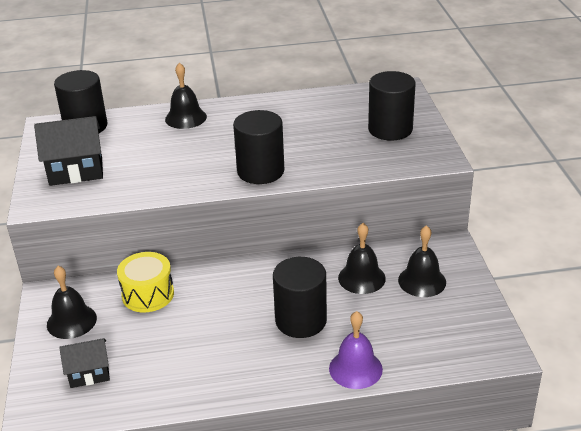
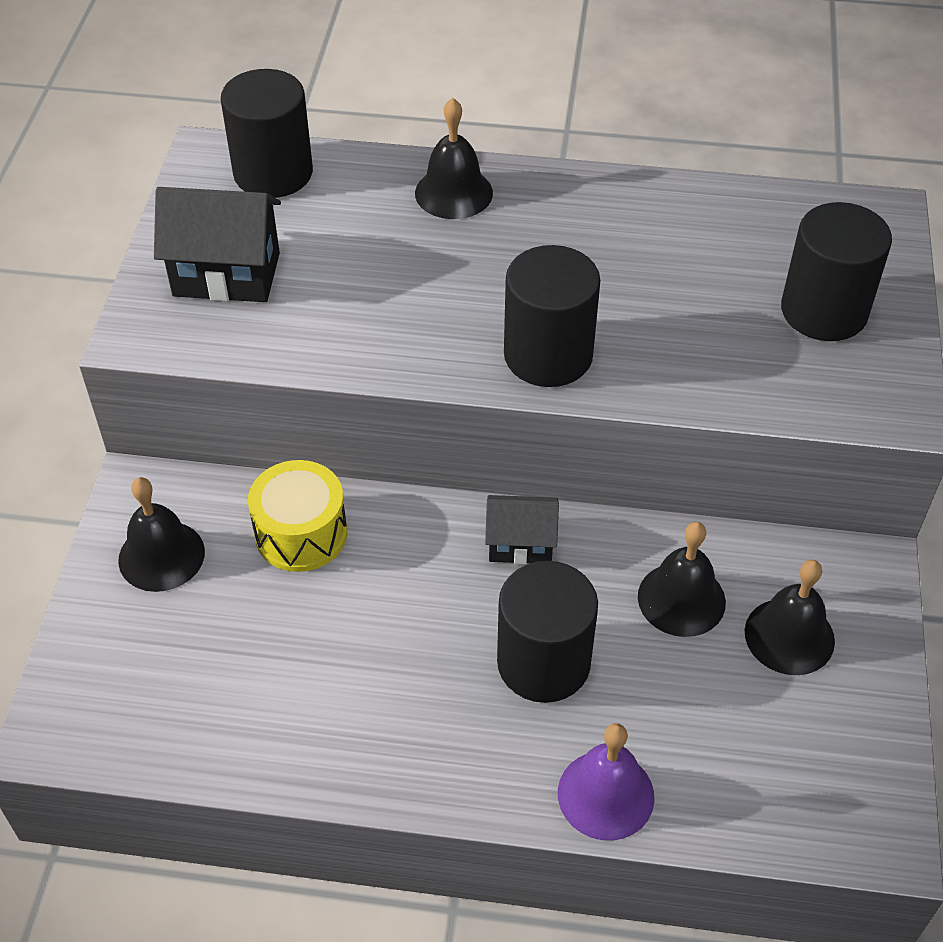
camera: 15 degrees right, 15 degrees up
(89, 374) = (159, 673): black house -> black house (520, 544)

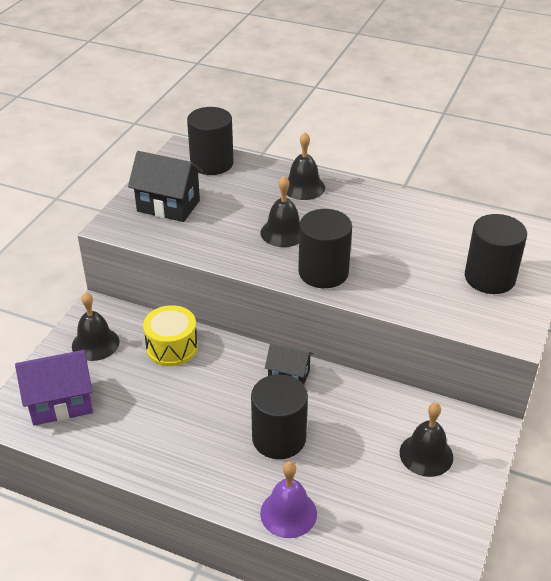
camera: 15 degrees right, 10 degrees down
(142, 684) = (61, 403): none -> purple house
(681, 599) = (369, 422): black bell -> black bell (283, 232)

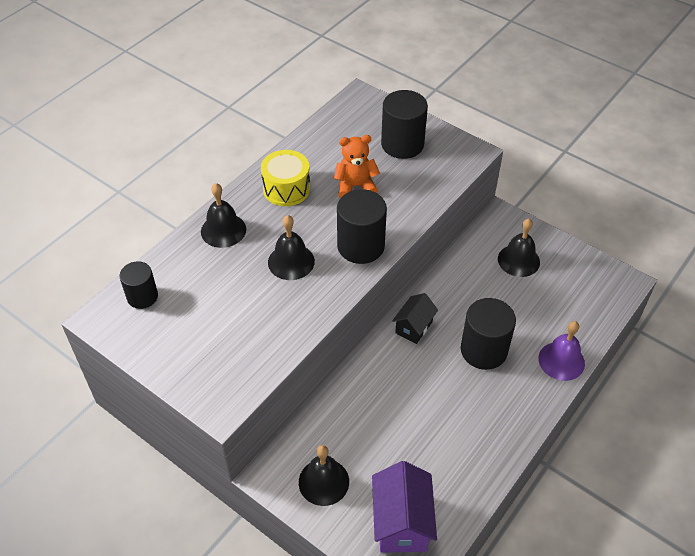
camera: 75 degrees left, 10 degrees up
(168, 206) = (205, 348): black house -> none
(172, 347) = (350, 412): yellow drum -> yellow drum (286, 189)
(212, 163) = (142, 296): black cylinder -> black cylinder, size x0.62
(404, 255) = (355, 186): none -> orange teddy bear

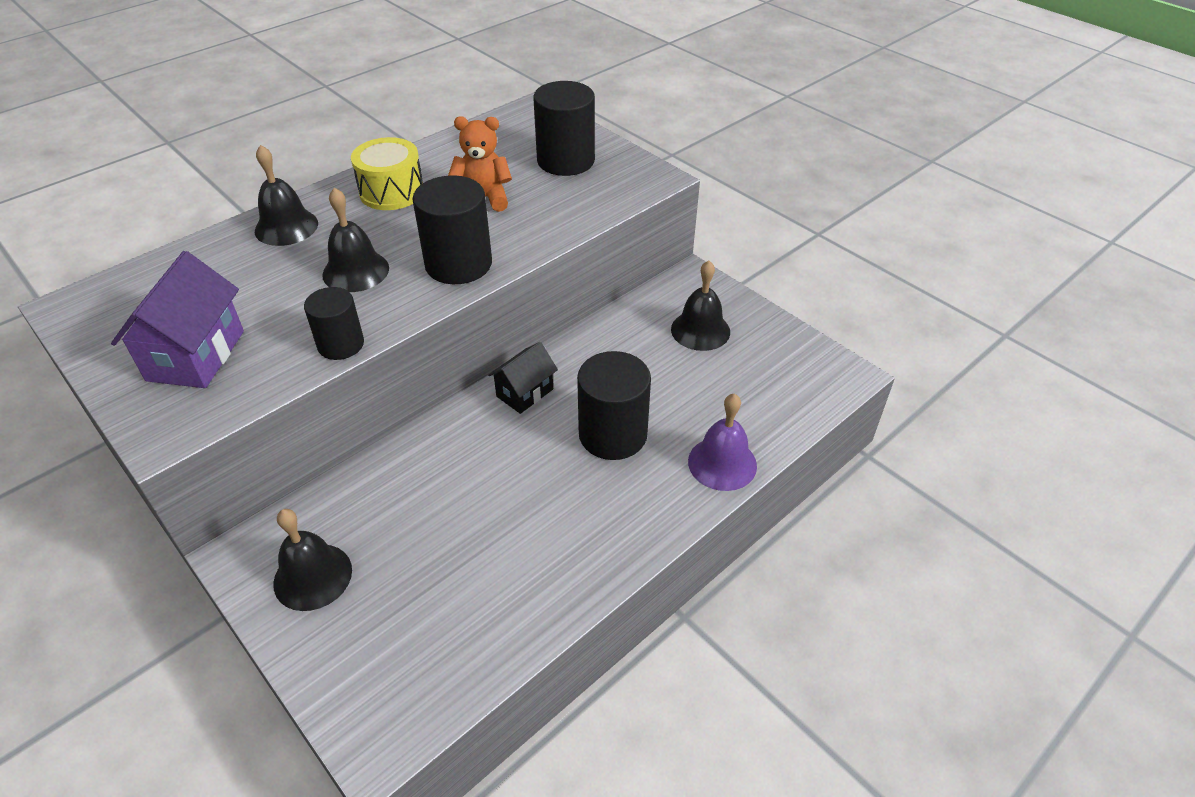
camera: 10 degrees right, 5 degrees down
(142, 296) = (139, 288): black cylinder -> black cylinder (341, 344)
(401, 522) = (401, 654): purple house -> purple house (196, 355)

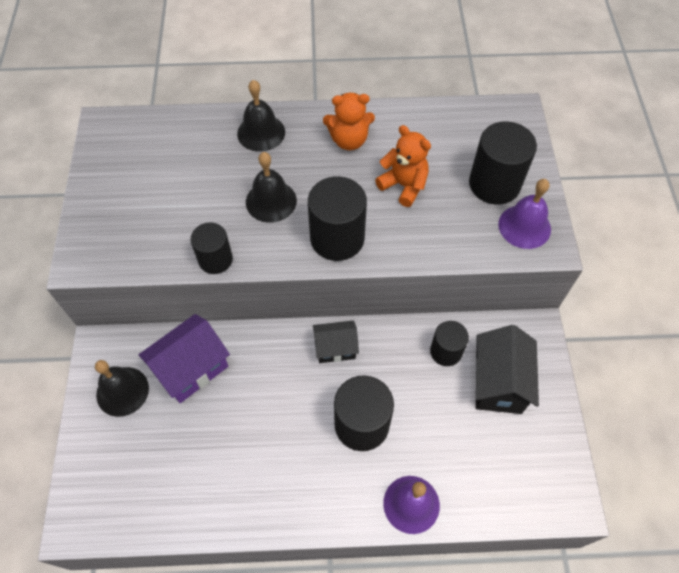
camera: 40 degrees right, 15 degrees up
(196, 355) = (136, 211): purple house -> purple house (191, 368)
(392, 192) = (349, 140): yellow drum -> orange teddy bear
(622, 175) = (524, 226): none -> purple bell
(632, 335) = (446, 351): none -> black cylinder
(700, 330) = (498, 383): black bell -> black house

